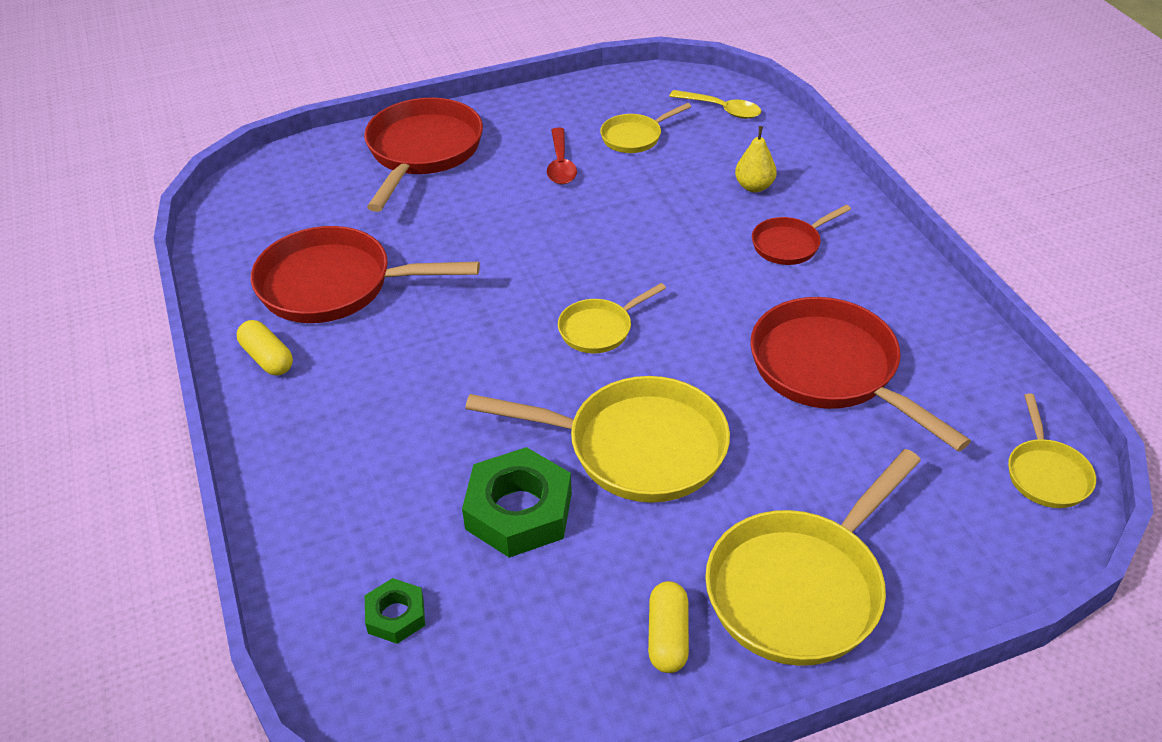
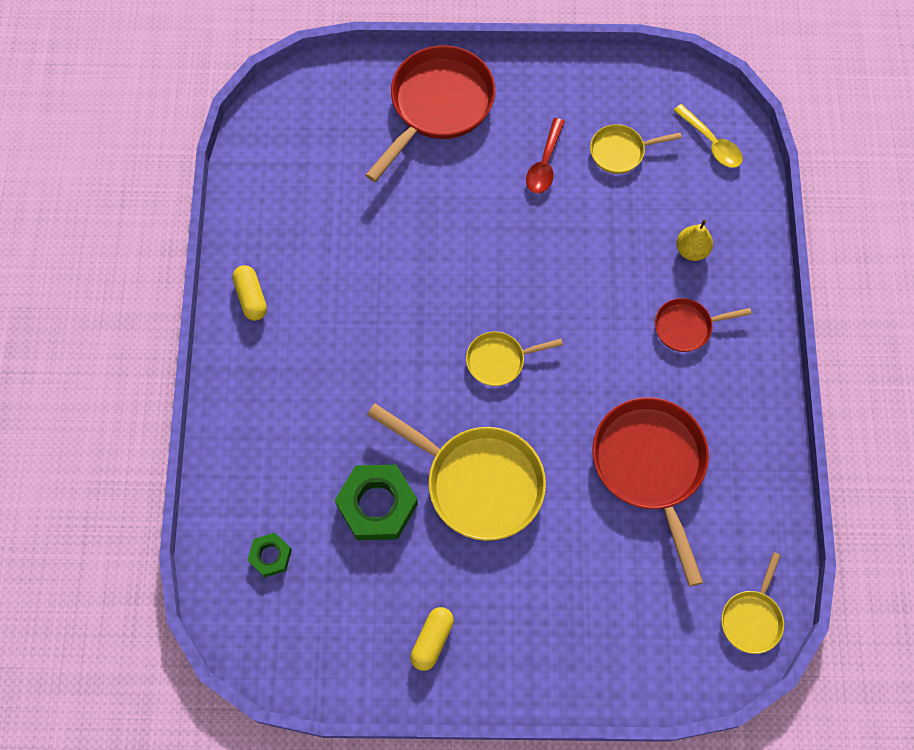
camera: 20 degrees right, 25 degrees up
(334, 285) = (320, 239): red pan -> none
(800, 588) = (533, 639): yellow pan -> none

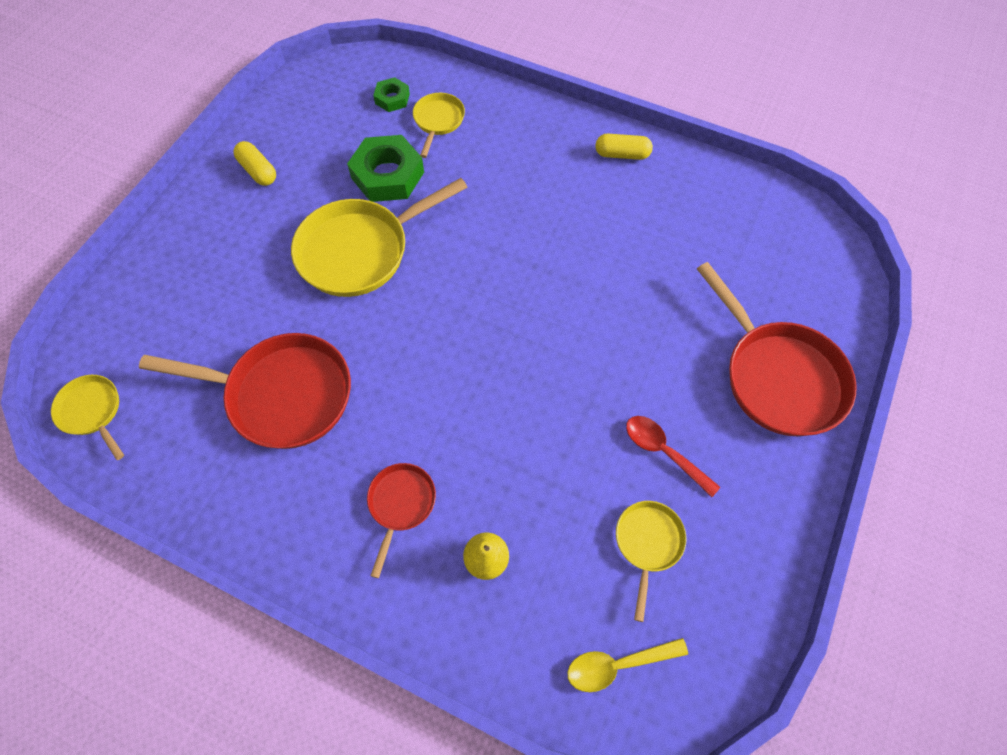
camera: 115 degrees right, 5 degrees down
(499, 360) = (462, 313): yellow pan -> yellow pan (438, 121)

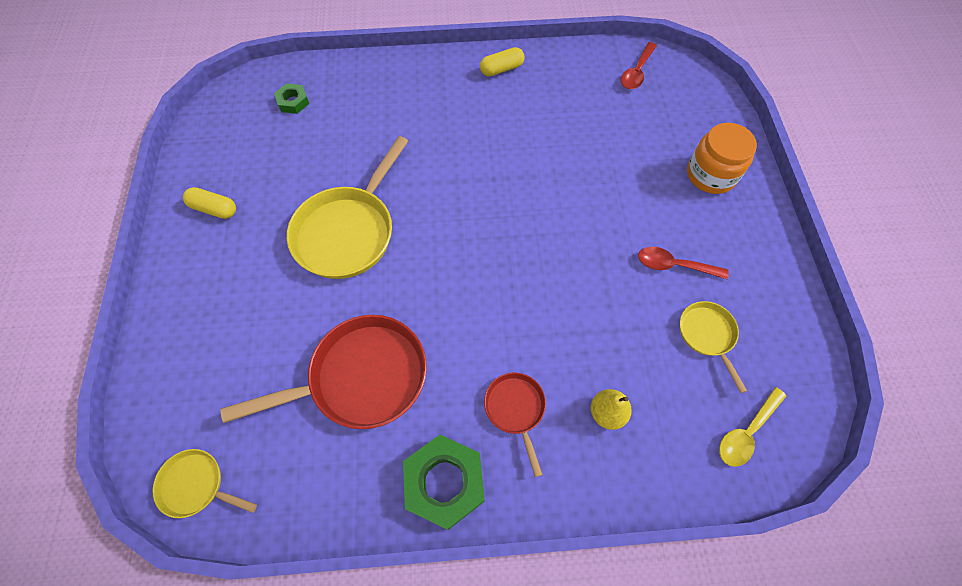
camera: 30 degrees left, 0 degrees up
(387, 175) = (330, 163): green nut -> green nut (444, 483)
(438, 121) = (343, 104): yellow pan -> none
(773, 223) = (636, 72): none -> red spoon
(777, 377) = (710, 175): red pan -> orange jar

